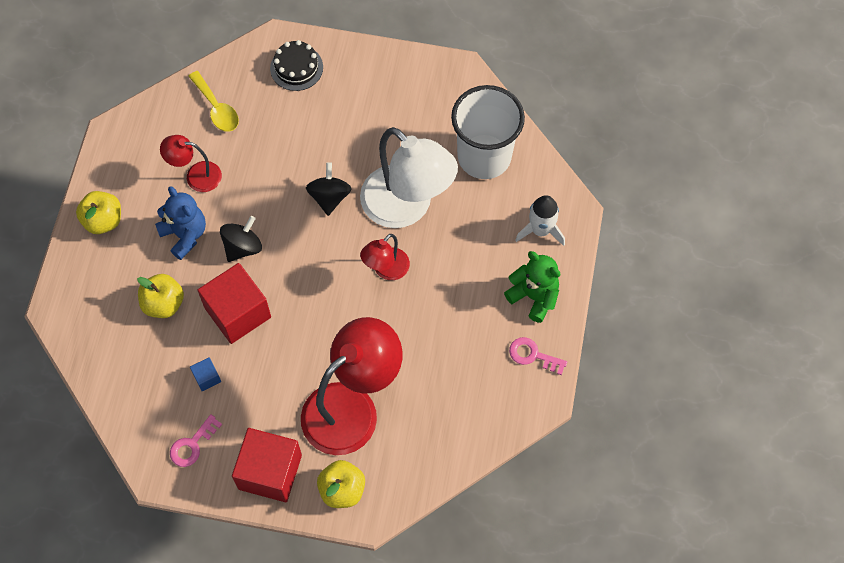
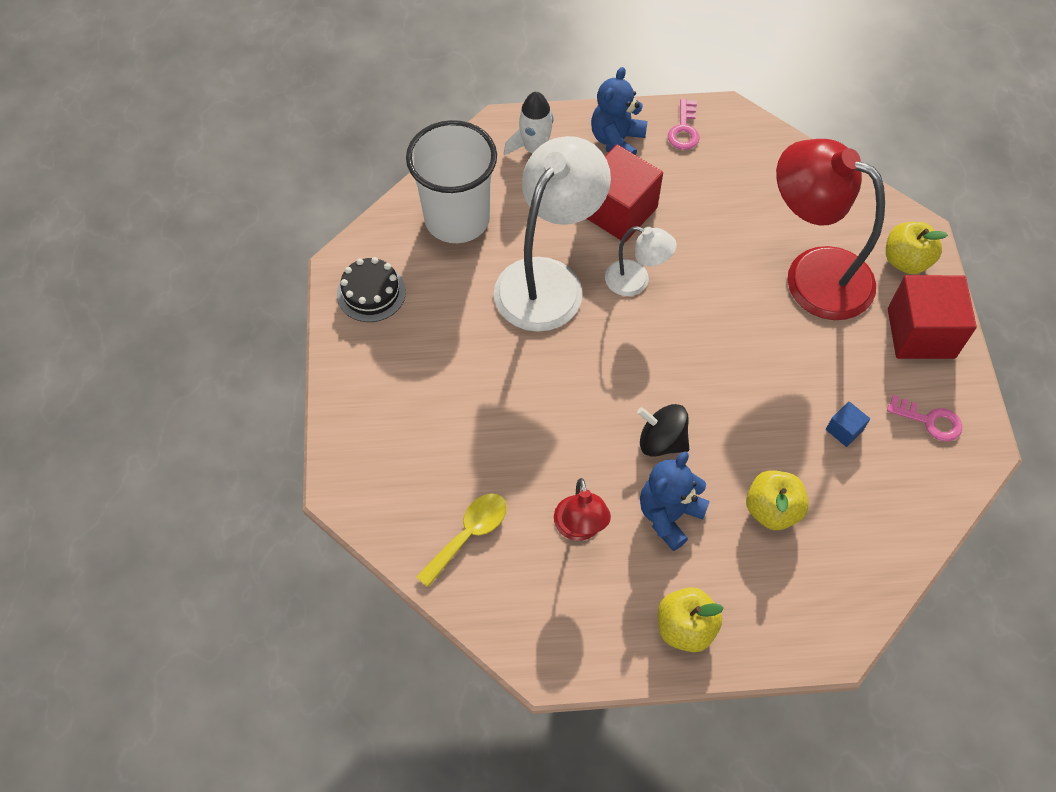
camera: 105 degrees left, 5 degrees down
(238, 312) = (749, 421): red cube -> red cube (618, 211)
(296, 68) = (379, 452): black cake -> black cake (371, 292)
(329, 197) = (561, 363): black spinning top -> none
(386, 270) = (636, 281): red lamp -> white lamp
(534, 296) = (617, 141): green teddy bear -> blue teddy bear

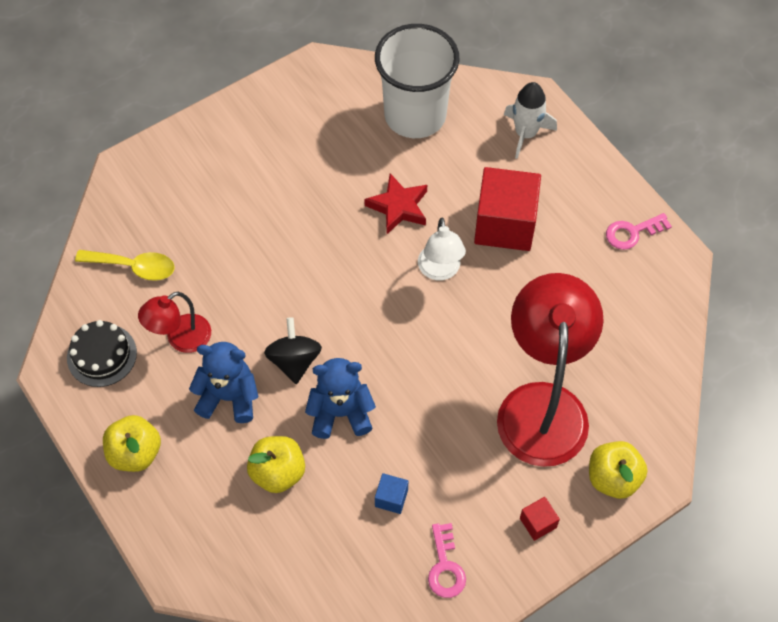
camera: 60 degrees right, 0 degrees up
(371, 292) = (306, 96): black cake -> black cake (102, 355)
(548, 280) = (398, 207): white lamp -> red star
(617, 141) = (580, 188): blue teddy bear -> blue teddy bear (340, 413)
(921, 333) = (538, 523): red cube -> red cube, size x0.43

